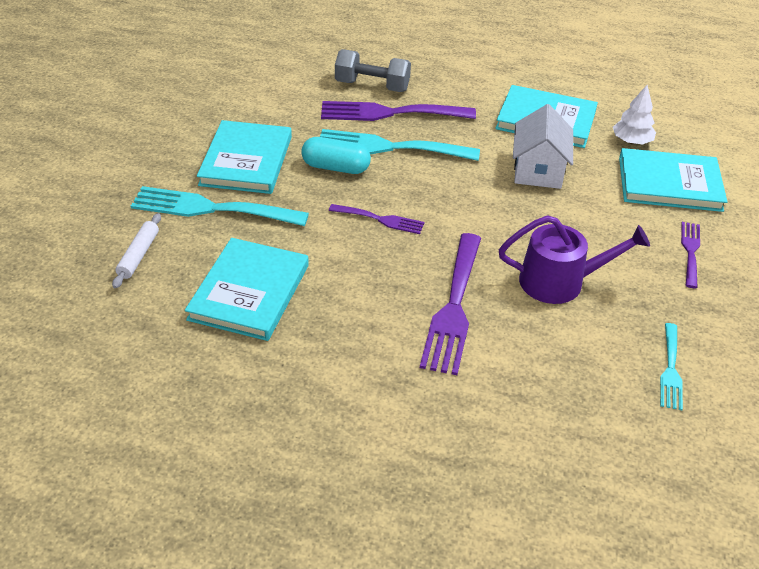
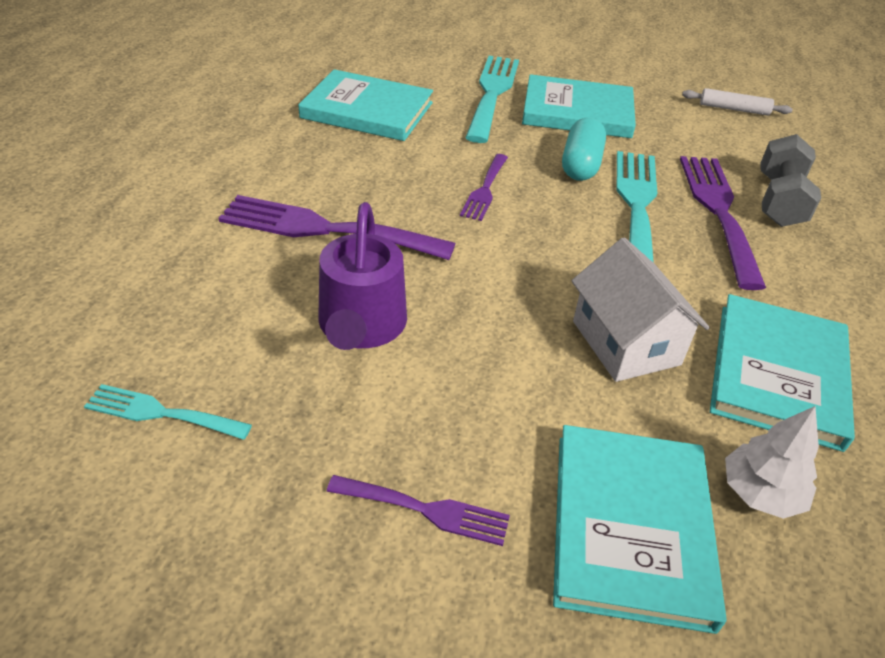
camera: 90 degrees right, 0 degrees up
(139, 255) = (422, 62): white rolling pin -> white rolling pin (734, 109)
(538, 170) = (625, 343): white house -> white house turned 60 degrees clockwise

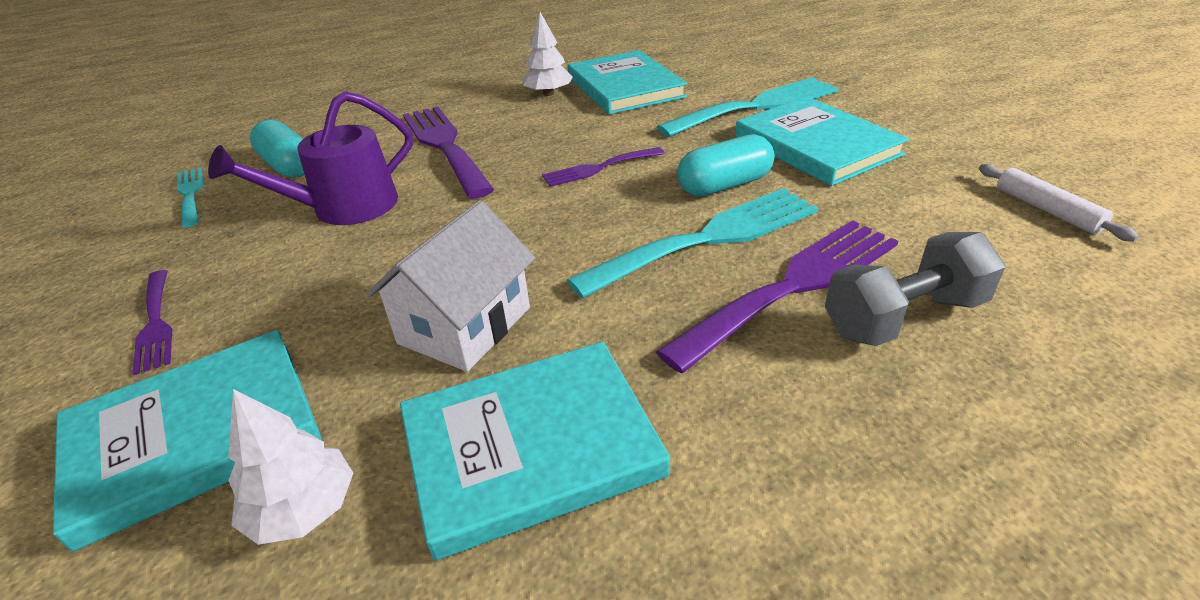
camera: 55 degrees right, 5 degrees down
(209, 326) = (289, 166): none -> turquoise capsule
(313, 141) = (548, 93): none -> white tree

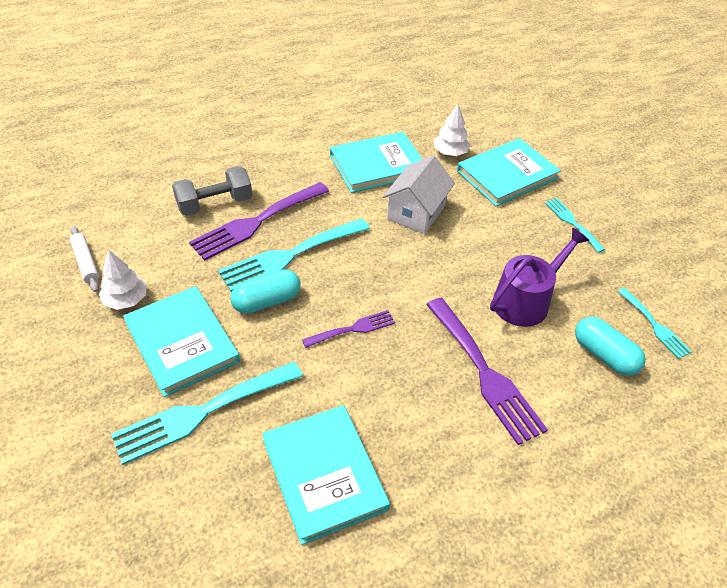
camera: 175 degrees right, 10 degrees up
(156, 323) = (572, 222): purple fork -> turquoise fork
(548, 93) = (407, 468): white tree -> white tree (126, 300)

